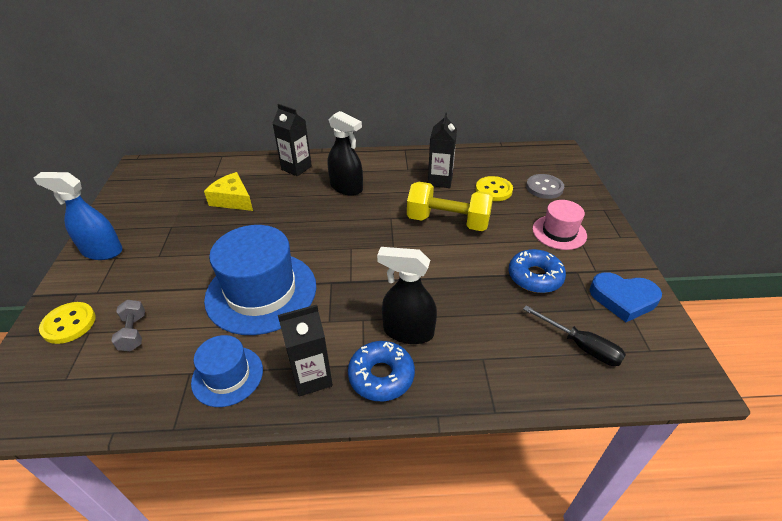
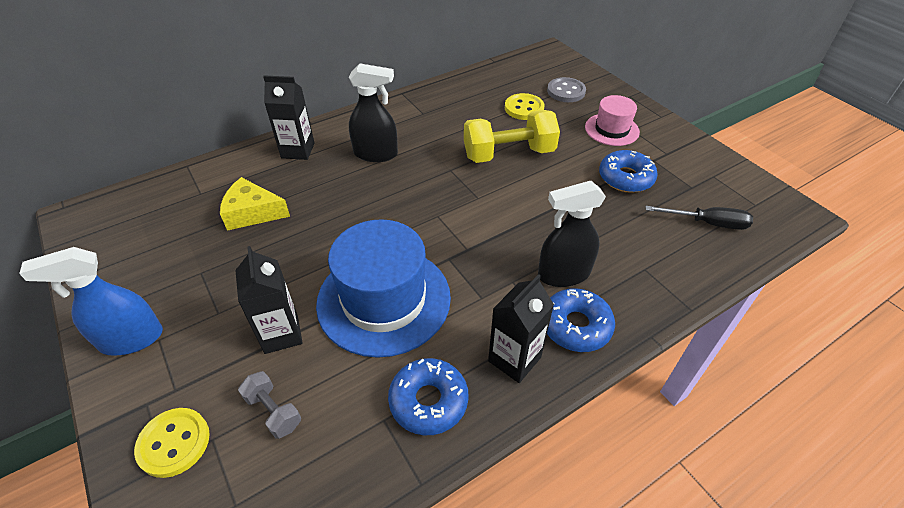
camera: 30 degrees left, 5 degrees up
(227, 376) = (428, 401): blue hat -> blue donut
(440, 181) = (466, 115): black carton -> black carton (281, 334)
(623, 299) = (705, 170): blue heart -> none

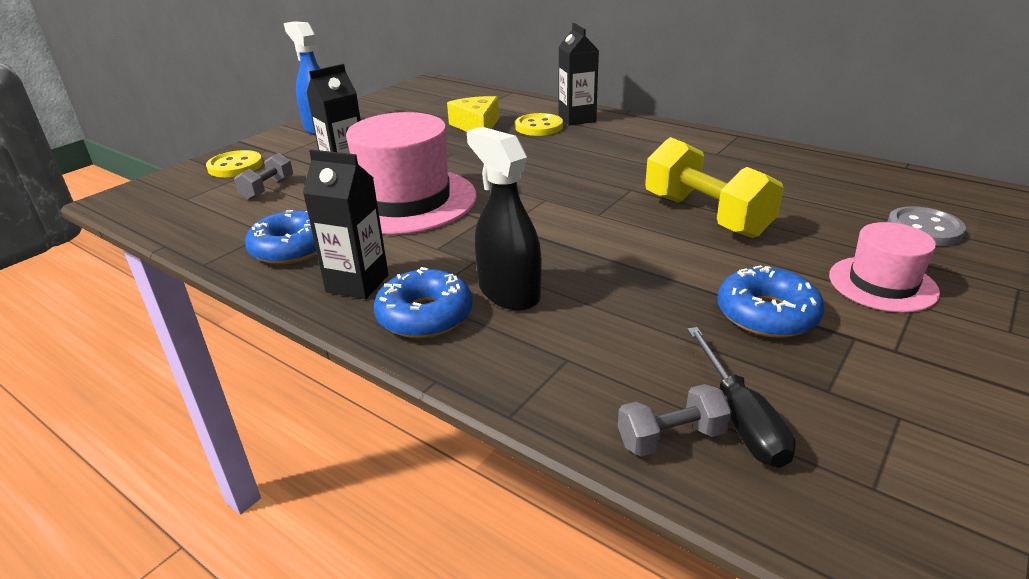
camera: 70 degrees right, 15 degrees down
(376, 154) = (612, 149): black spray bottle -> none
(384, 300) = (405, 201): blue hat -> pink hat
(524, 108) = (824, 207): yellow button -> yellow button (539, 127)
(718, 252) = (671, 438): none -> grey dumbbell

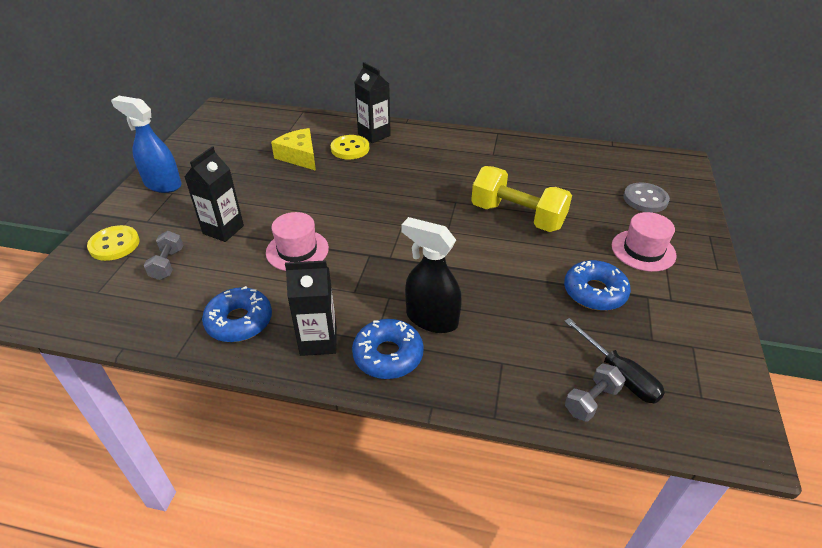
camera: 25 degrees left, 10 degrees up
(405, 201) = (297, 250): pink hat -> pink hat, size x0.54

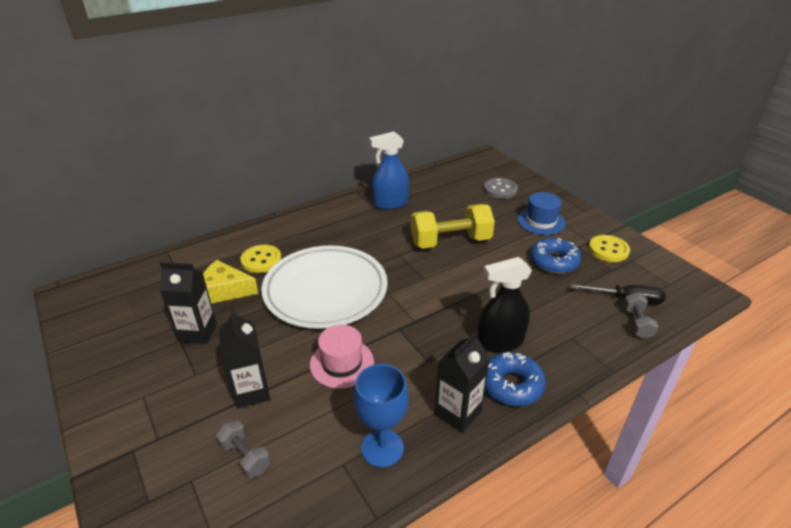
camera: 45 degrees left, 5 degrees down
(114, 244) = (157, 483): yellow button -> yellow button (608, 250)
(162, 184) = (118, 396): blue spray bottle -> blue spray bottle (390, 203)
(239, 321) = (382, 448): blue donut -> blue goblet
(360, 195) = (325, 291): none -> white plate
(374, 135) = (264, 239): black carton -> black carton (197, 332)
(643, 250) = (541, 221): pink hat -> blue hat

